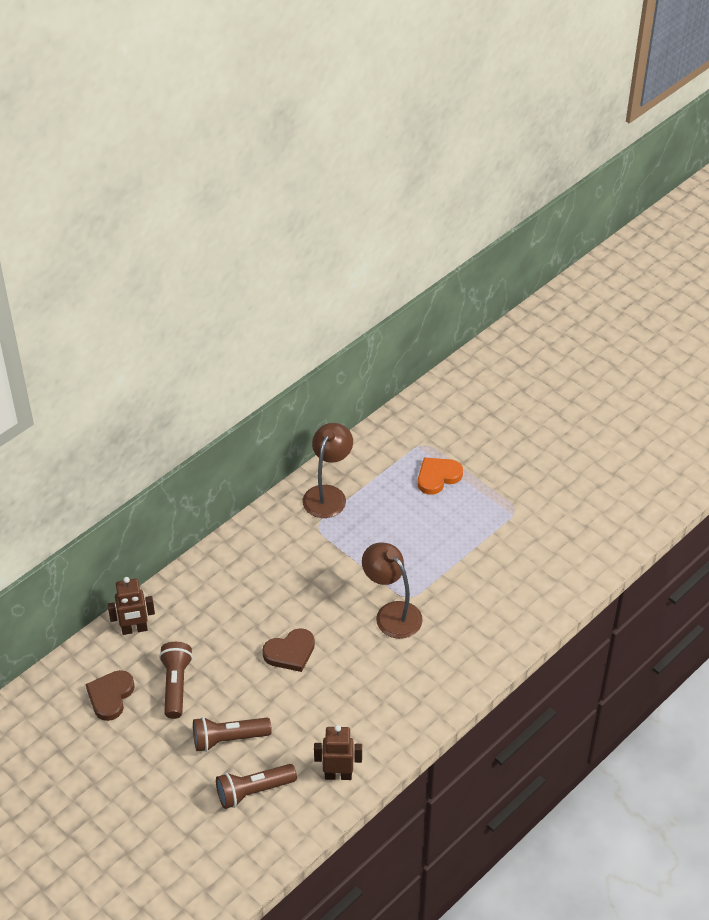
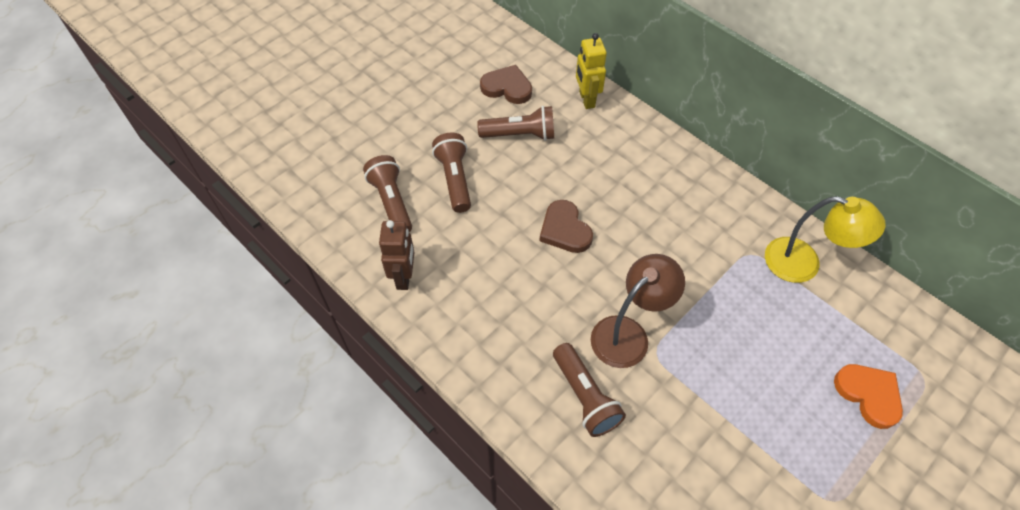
camera: 90 degrees right, 10 degrees up
(134, 629) = (586, 99): brown robot -> yellow robot
(328, 494) = (804, 264): brown lamp -> yellow lamp
(446, 644) = (585, 397): none -> brown flashlight

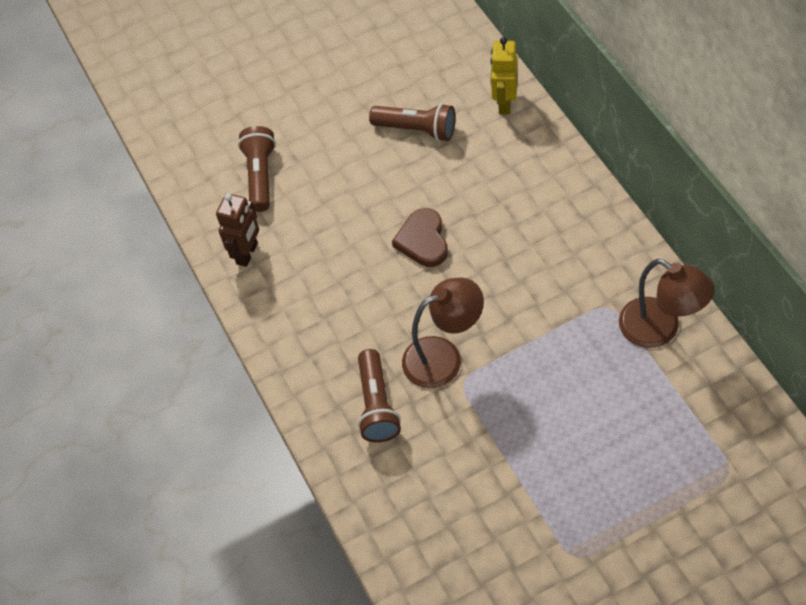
camera: 25 degrees right, 0 degrees up
(455, 179) = (331, 165): brown flashlight -> none
(507, 87) = (423, 74): brown heart -> none
(804, 264) = (660, 330): yellow lamp -> brown lamp
(868, 395) = (661, 472): orange heart -> none

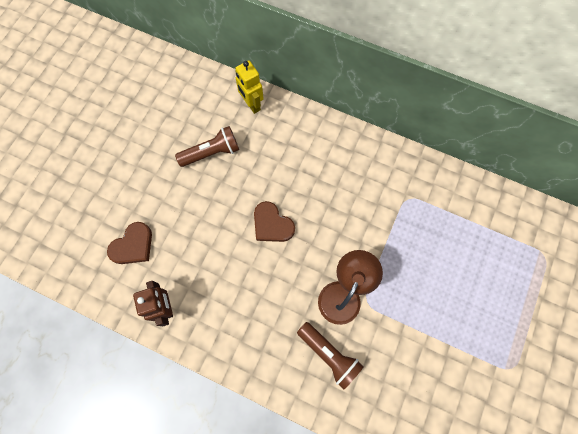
camera: 45 degrees left, 15 degrees up
(260, 176) = (133, 245): brown flashlight -> brown heart
(660, 330) = (446, 194): brown lamp -> none

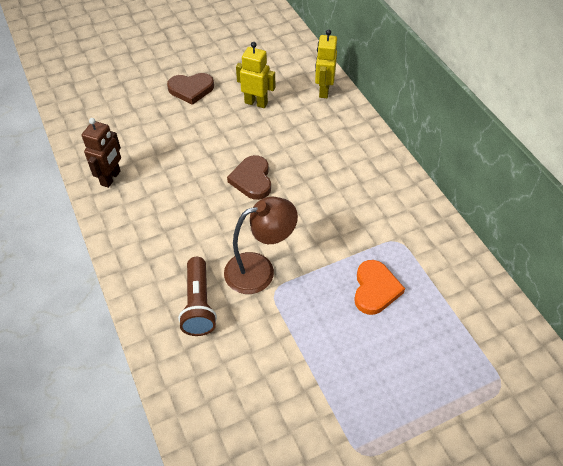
camera: 40 degrees right, 20 degrees down
(133, 245) = (131, 124): brown heart -> brown heart (191, 89)
(212, 153) = (256, 103): brown flashlight -> yellow robot
(425, 247) = (375, 289): none -> orange heart

